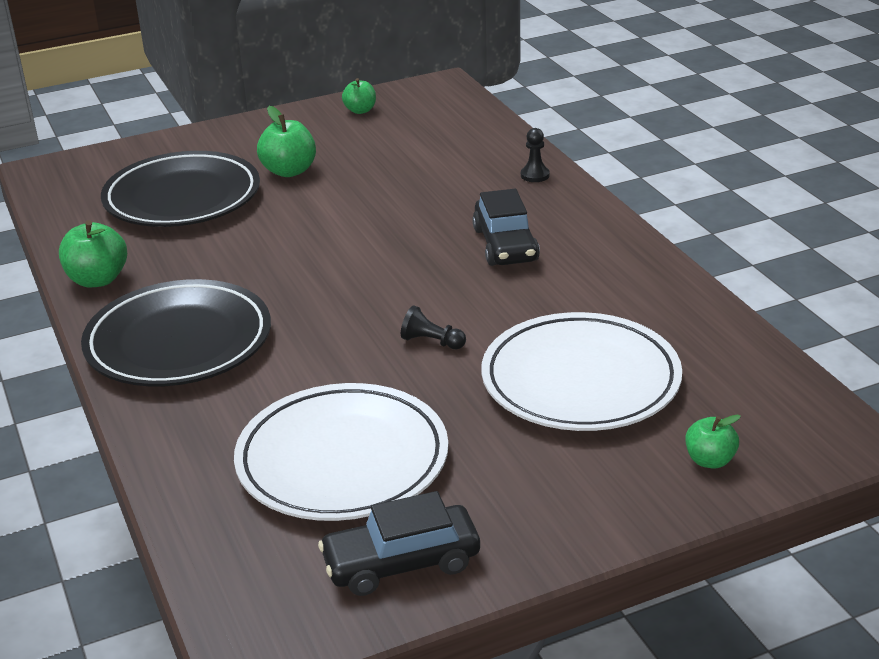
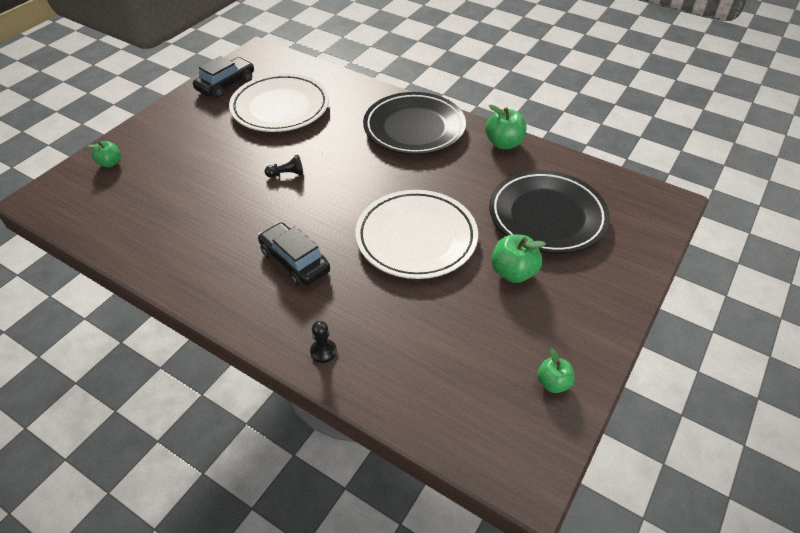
camera: 145 degrees right, 15 degrees up
(580, 381) = (192, 181): white plate -> white plate (416, 238)

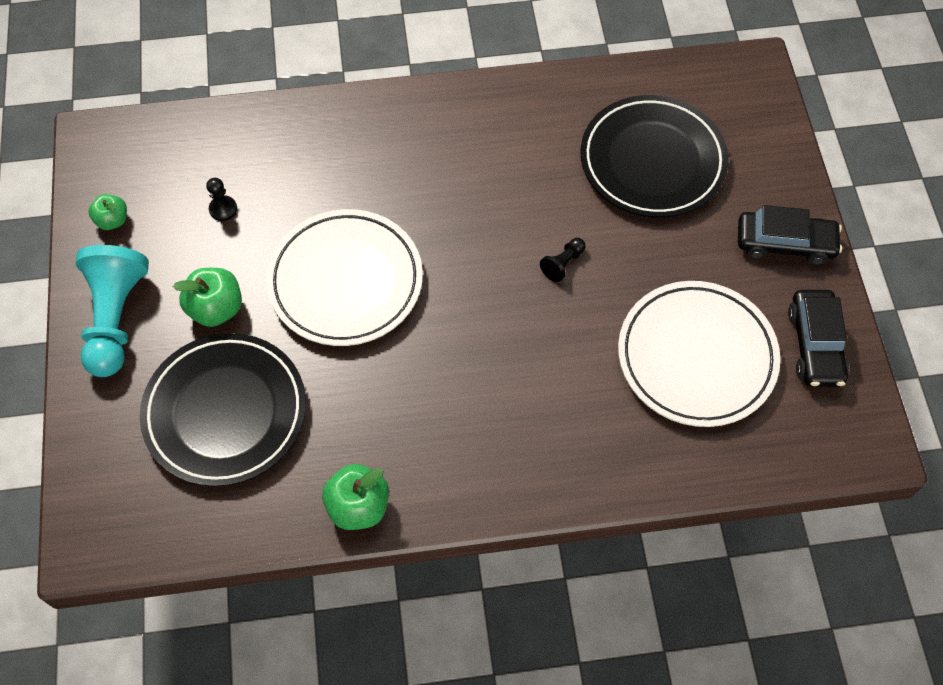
camera: 140 degrees right, 15 degrees up
(110, 163) = (756, 145): green apple -> none
(294, 261) = (437, 175): black car -> black car (784, 243)
(323, 351) = (326, 120): black pawn -> black pawn (223, 209)
(414, 128) = (495, 448): black plate -> black plate (652, 161)
(589, 308) = (116, 318): none -> turquoise pawn

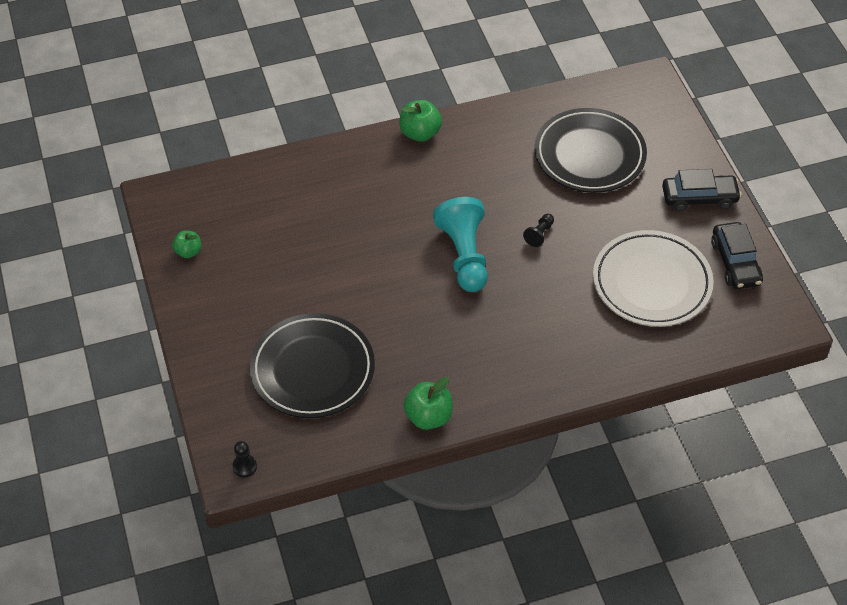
camera: 10 degrees left, 10 degrees down
(116, 318) = (210, 319): turquoise pawn -> turquoise pawn (464, 255)
(216, 308) = (286, 301): green apple -> green apple (420, 133)
(223, 209) = (272, 232): black pawn -> black pawn (244, 466)
(346, 281) = (379, 269): white plate -> none

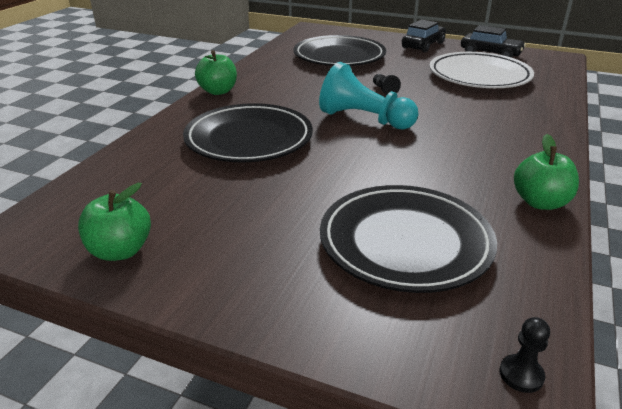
camera: 50 degrees left, 20 degrees down
(188, 252) = (120, 251): green apple -> green apple, size x1.57
(361, 212) = (249, 139): none -> black plate

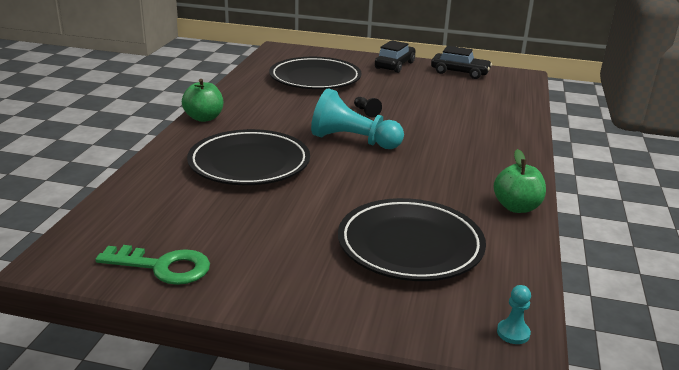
camera: 10 degrees left, 5 degrees down
(120, 251) = (164, 267): green apple -> green key
(479, 76) = (452, 96): white plate -> none
(521, 375) = (513, 333): black pawn -> turquoise pawn

